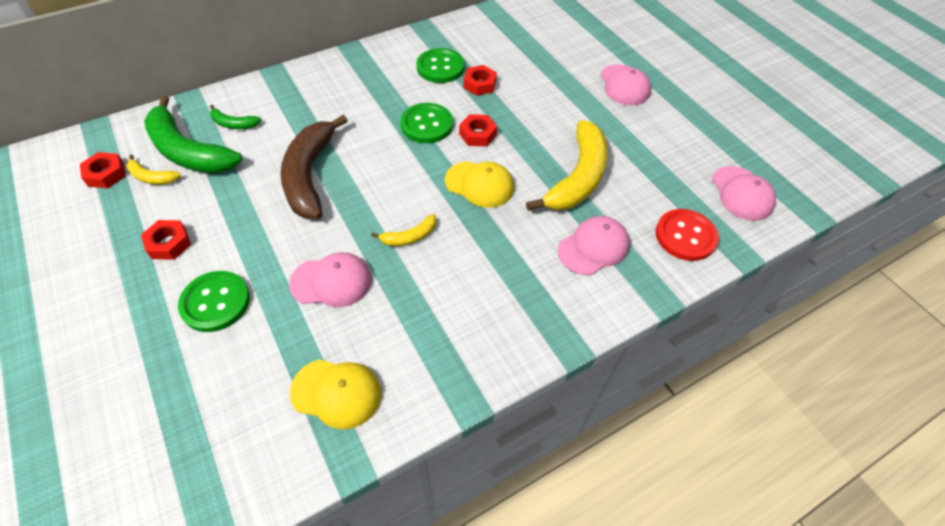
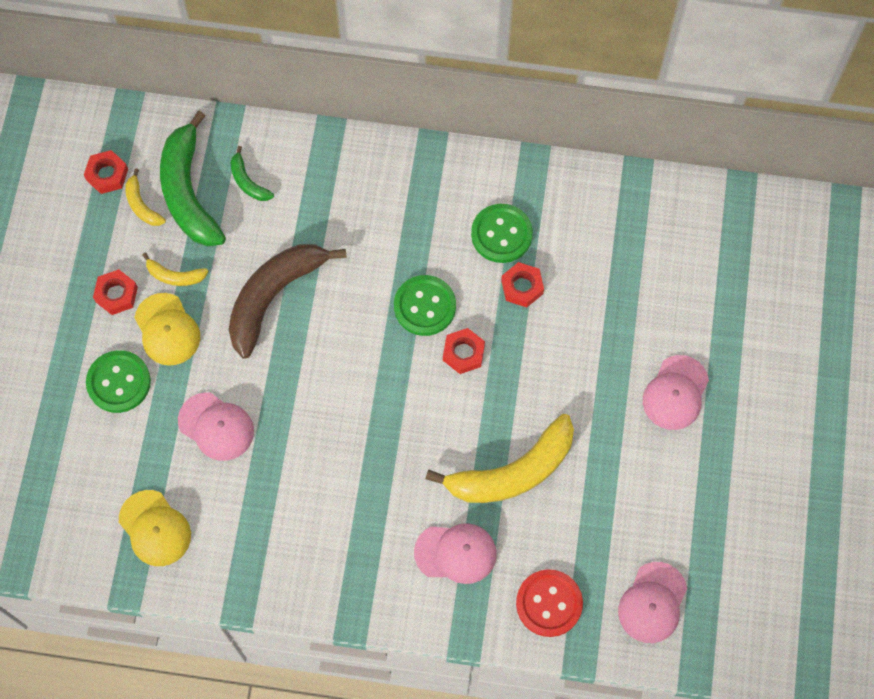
camera: 40 degrees right, 15 degrees up
(410, 236) = (310, 427): yellow banana -> yellow banana (175, 276)
(479, 184) = (415, 414): yellow cap -> yellow cap (167, 329)

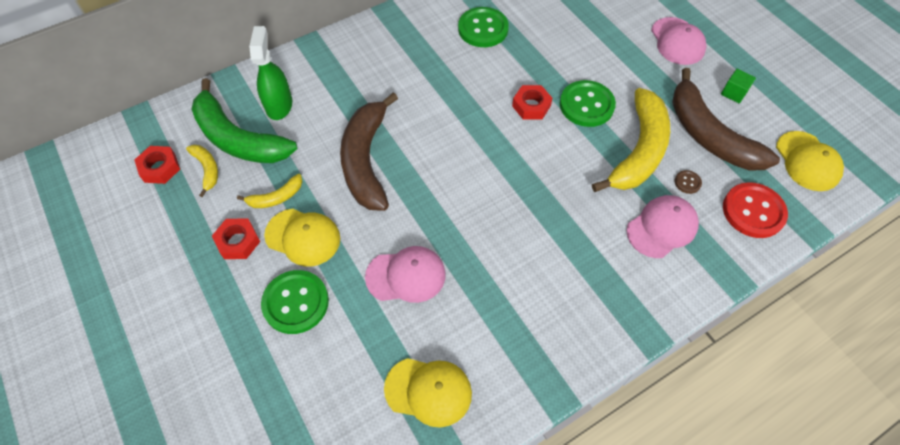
camera: 40 degrees left, 10 degrees down
(142, 205) = (207, 169): yellow banana -> yellow banana turned 135 degrees counterclockwise
(248, 182) = (279, 105): green banana -> green spray bottle
(424, 306) = (477, 97): green button -> green button (586, 105)
(522, 287) = (526, 47): red nut -> none
(522, 534) = (687, 182): none -> brown button
(592, 508) = (709, 135): none -> brown banana
(652, 603) = (807, 161): pink cap -> yellow cap
(666, 487) = (734, 93): none -> green cube

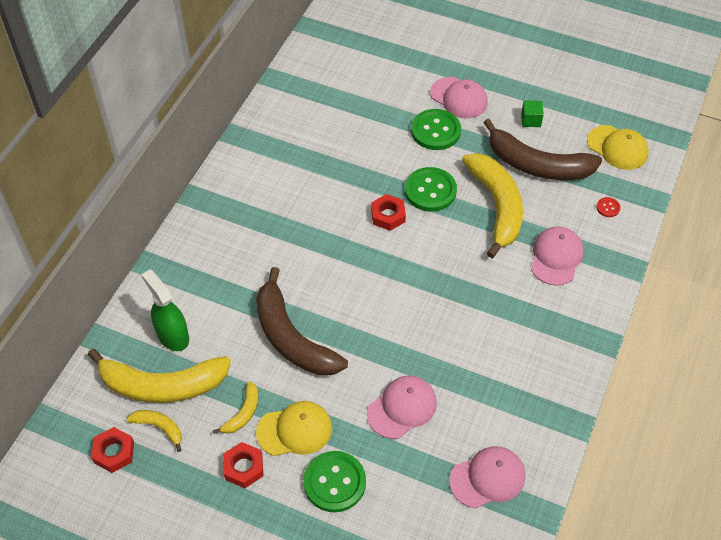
camera: 35 degrees left, 5 degrees down
(238, 138) = (162, 385): green banana -> yellow banana
(428, 391) = (487, 478): yellow cap -> pink cap
(483, 29) = (294, 169): green button -> green button (435, 131)
(687, 182) = (549, 212): brown button -> none
(753, 211) = (608, 208): red button -> red button, size x0.44

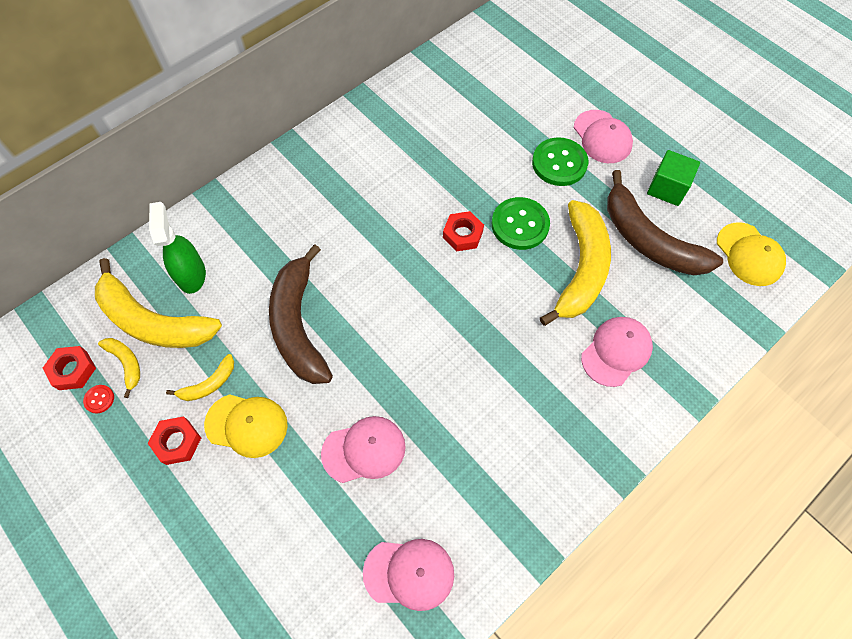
camera: 25 degrees right, 10 degrees up
(334, 482) = (253, 501): green button -> none
(531, 120) = (667, 188): green cube -> green cube, size x1.56
(608, 208) = (703, 319): red button -> red button (99, 399)

